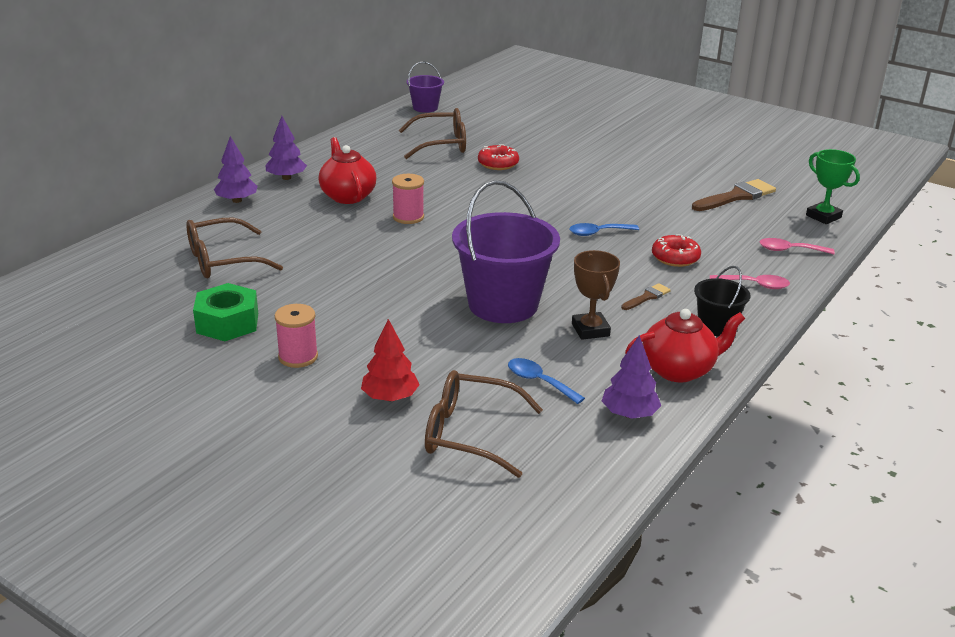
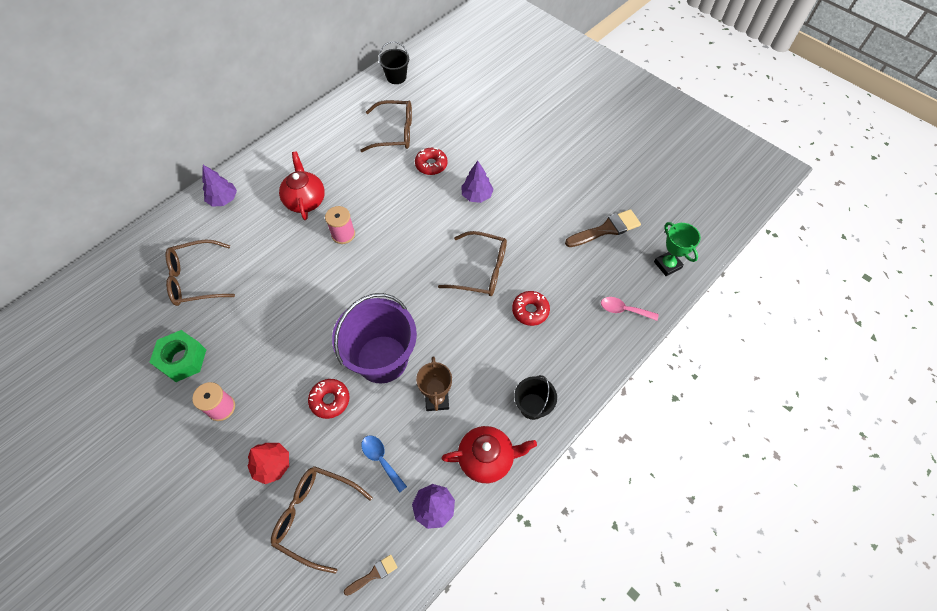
camera: 10 degrees right, 30 degrees up
(286, 178) = (266, 171): purple tree -> purple tree (477, 195)
(425, 108) = (396, 77): purple bucket -> black bucket
(447, 340) = (330, 400): none -> red donut
(598, 233) = (481, 270): blue spoon -> brown glasses
(647, 297) = (492, 361): brown brush -> brown brush (373, 574)
(755, 285) = (580, 355): pink spoon -> none

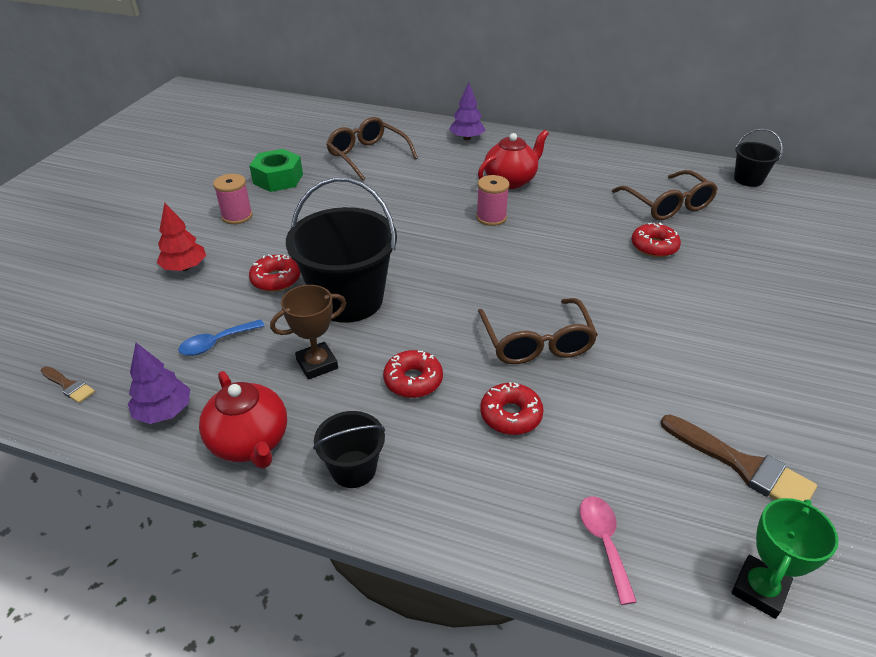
camera: 65 degrees right, 20 degrees down
(316, 516) = (133, 317): brown glasses -> none
(381, 459) = (216, 343): blue spoon -> blue spoon turned 150 degrees counterclockwise
(382, 359) = (348, 300): purple bucket -> black bucket
(477, 195) = (650, 300): purple tree -> none
(479, 349) = (413, 380): none -> red donut

